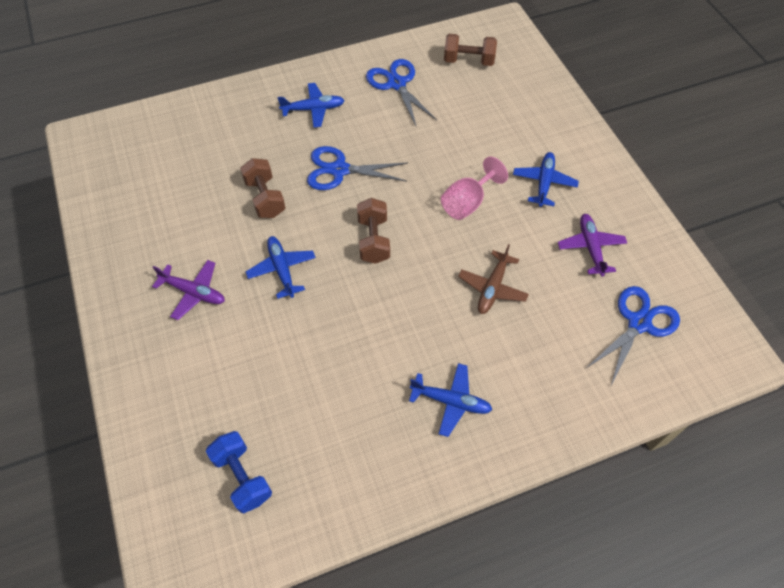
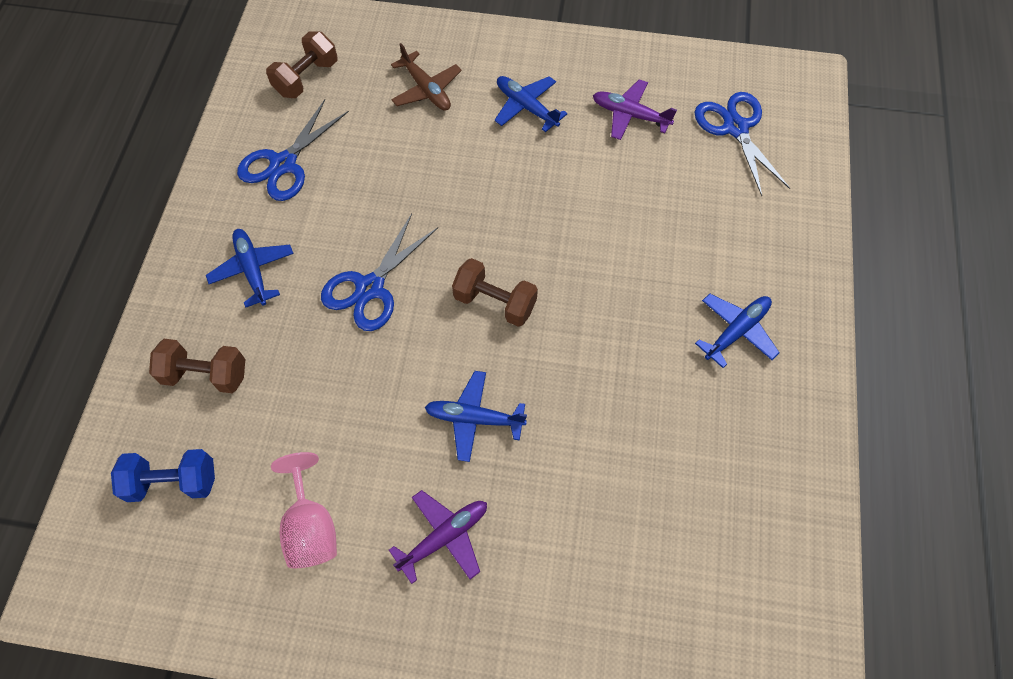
camera: 60 degrees left, 5 degrees up
(242, 477) = (724, 584): blue dumbbell -> blue dumbbell (173, 482)
(265, 198) = (354, 389): brown dumbbell -> brown dumbbell (206, 374)
(313, 109) = (253, 270): blue plane -> blue plane turned 45 degrees counterclockwise
(397, 84) = (283, 164): blue scissors -> blue scissors turned 60 degrees counterclockwise
(467, 203) = (505, 187): pink goblet -> pink goblet (311, 527)
(492, 288) = (626, 223): brown plane -> brown plane (426, 89)

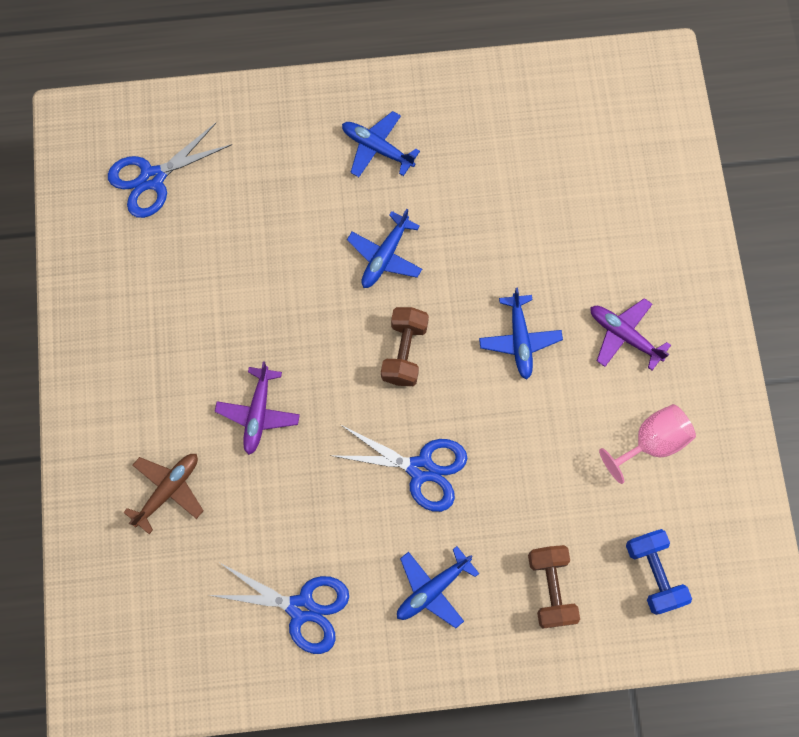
camera: 105 degrees left, 10 degrees up
(306, 78) = (180, 628): brown dumbbell -> none
(526, 107) = (170, 380): blue plane -> blue plane (385, 256)
(630, 115) = (158, 278): purple plane -> purple plane (258, 413)

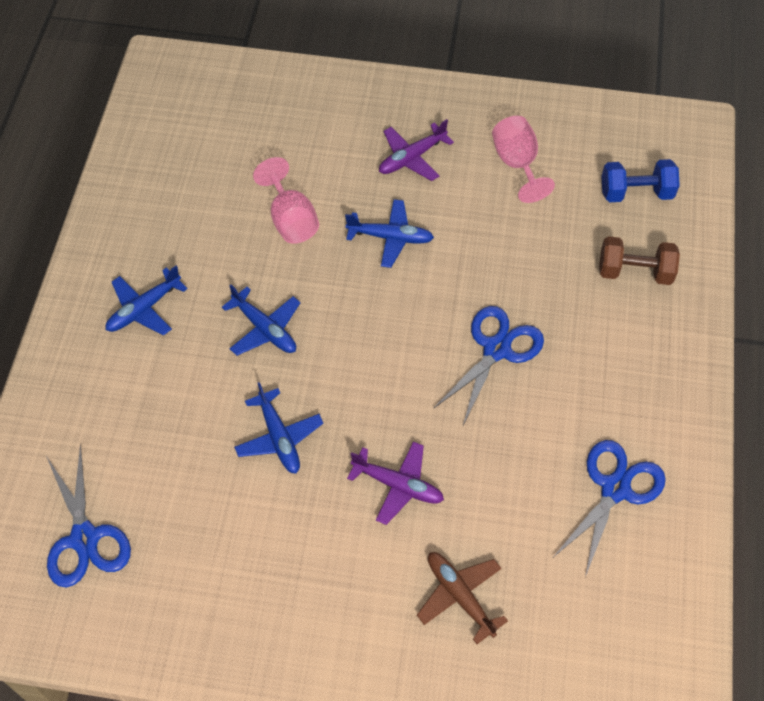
camera: 75 degrees left, 15 degrees down
(404, 352) = (373, 335): brown dumbbell -> none
(432, 589) = (617, 367): blue plane -> blue plane (279, 438)
(512, 243) = (291, 220): none -> pink goblet

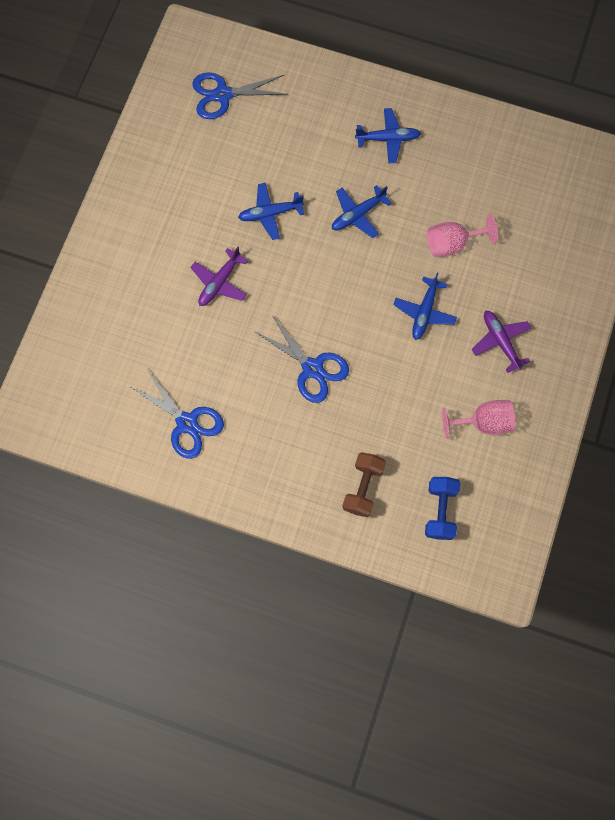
camera: 100 degrees right, 15 degrees up
(144, 309) = (388, 139): blue plane -> blue plane turned 120 degrees clockwise
(459, 596) = (135, 306): brown plane -> none

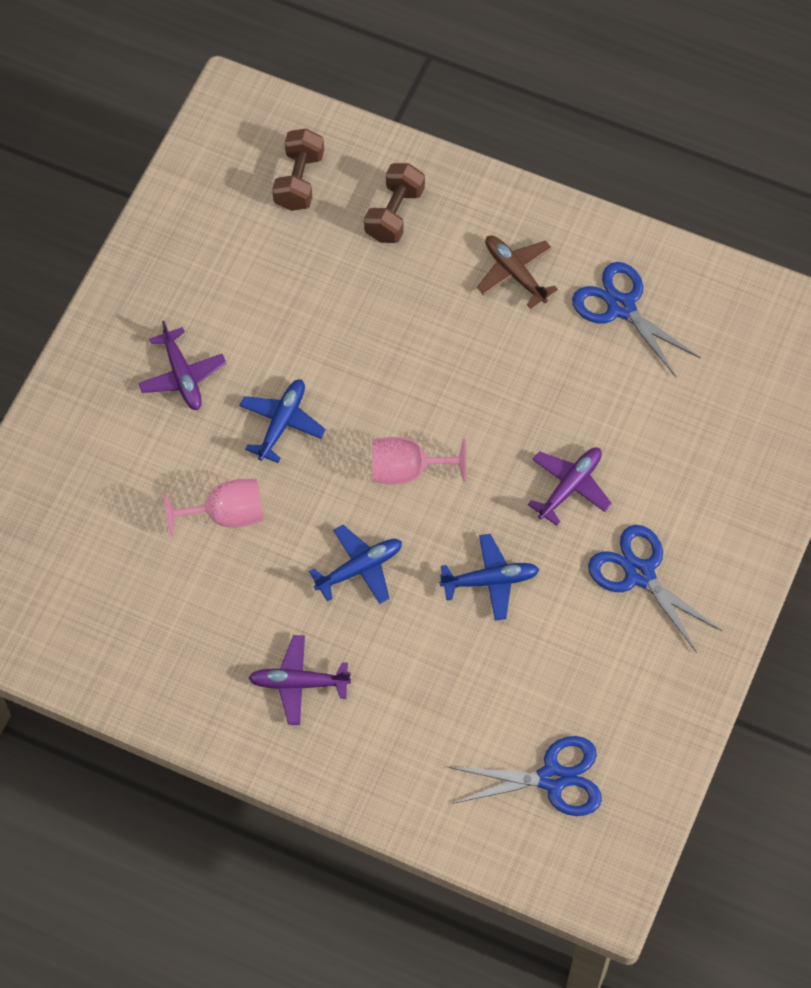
camera: 175 degrees left, 10 degrees down
(267, 444) = (515, 273): none -> brown plane
(312, 368) = (447, 362): blue scissors -> blue scissors (640, 574)
(388, 139) = (298, 683): blue plane -> purple plane
(440, 511) = (299, 181): blue dumbbell -> brown dumbbell
(483, 422) = (225, 277): pink goblet -> pink goblet (407, 470)

